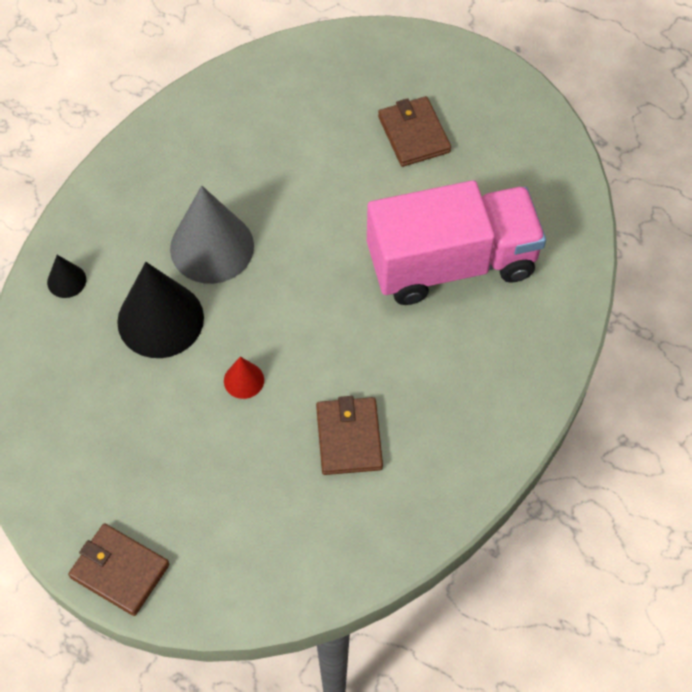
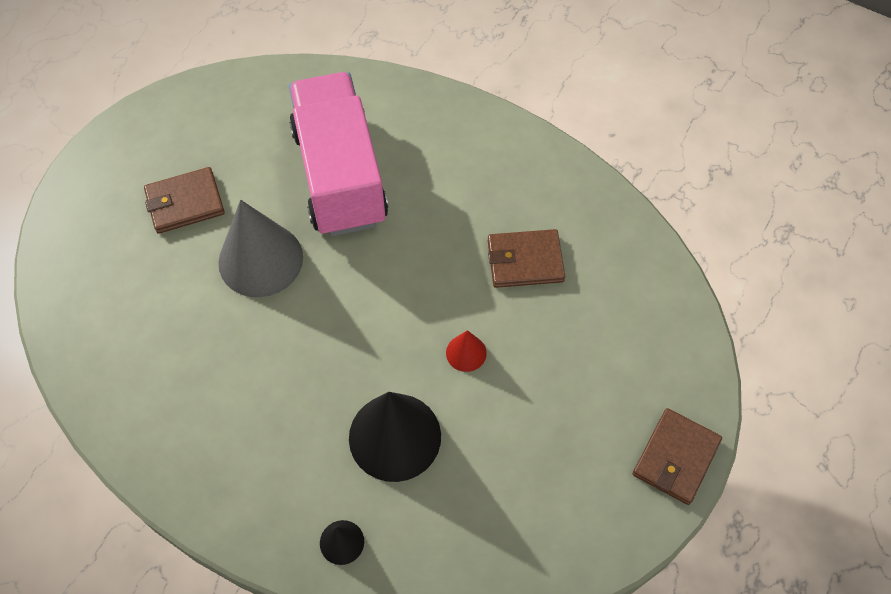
camera: 90 degrees left, 0 degrees up
(212, 247) = (307, 389): grey cone -> grey cone (260, 259)

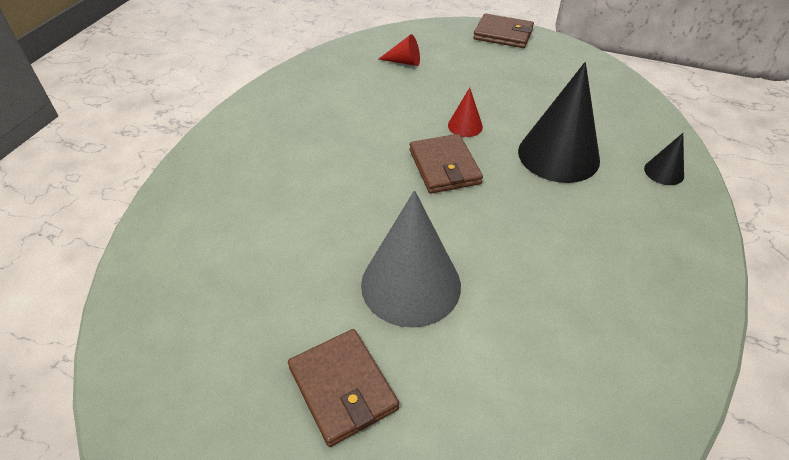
camera: 100 degrees left, 15 degrees down
(339, 175) = (286, 236): pink truck -> none
(525, 261) = (368, 104): brown wallet -> brown wallet (444, 167)
(613, 313) = (404, 62): none -> red cone

